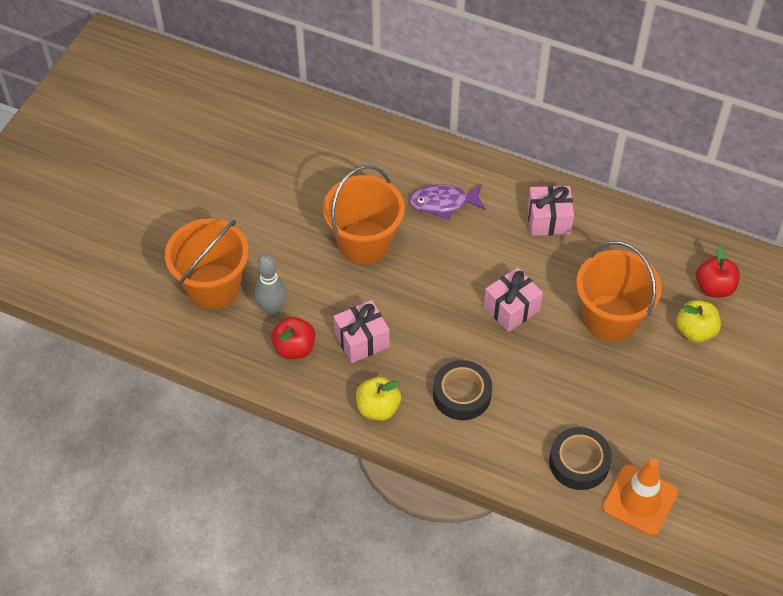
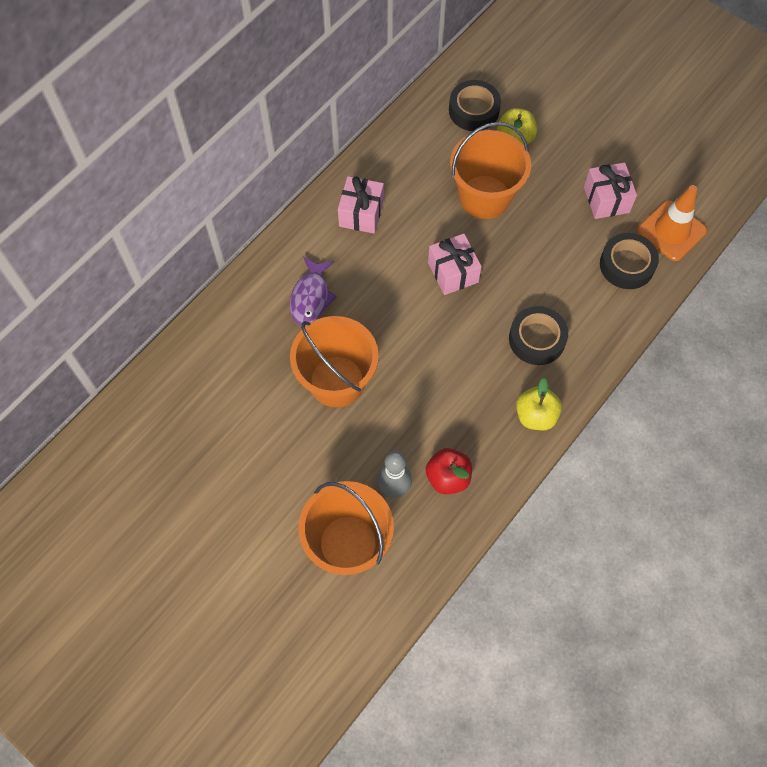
camera: 75 degrees left, 10 degrees up
(362, 340) = (454, 412): pink gift -> pink gift (606, 199)
(714, 287) = (474, 110): red apple -> black tape

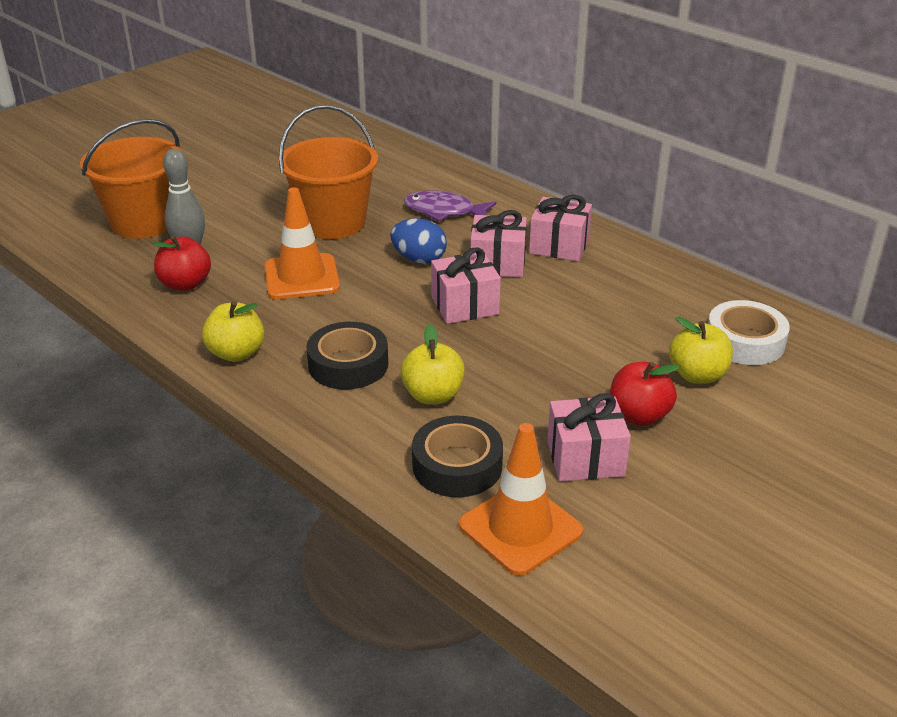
camera: 95 degrees right, 30 degrees down
(391, 254) = (497, 263): none -> pink gift
(391, 309) = (419, 259): none -> blue egg
(427, 390) = (301, 277): none -> orange traffic cone
(474, 110) = (745, 341): black tape -> white tape
(484, 197) = (587, 339): orange bucket -> none
(561, 171) = (639, 415): none -> red apple
(561, 284) = (433, 395): none -> yellow apple

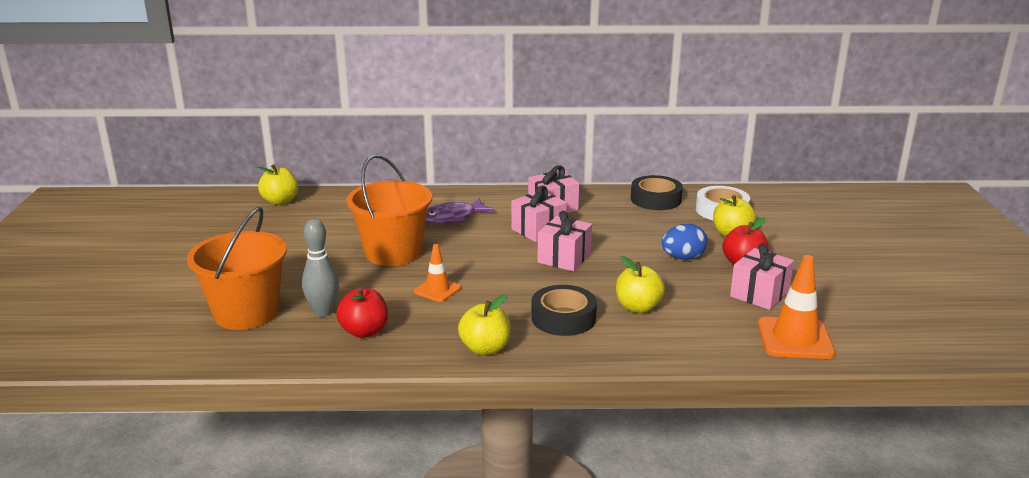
camera: 45 degrees left, 10 degrees down
(301, 277) = (437, 290): orange traffic cone -> orange traffic cone, size x0.60
(337, 130) = (280, 201): none -> yellow apple
(419, 259) = (489, 248): blue egg -> blue egg (683, 258)
(457, 465) = (715, 330): black tape -> black tape (655, 199)

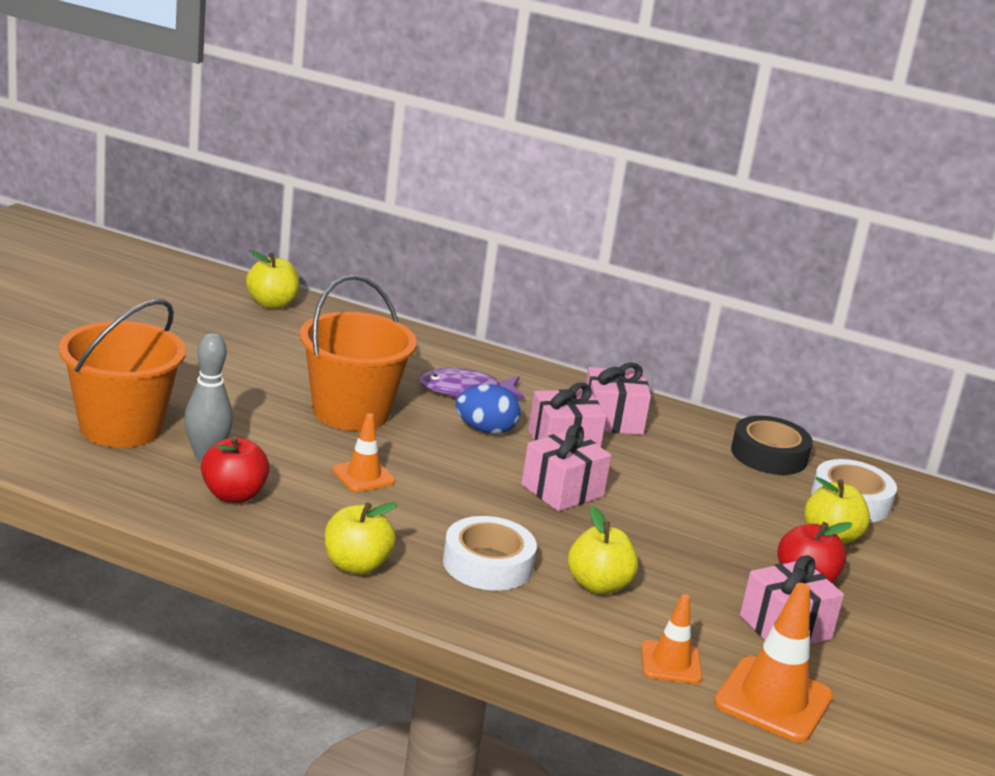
camera: 20 degrees right, 0 degrees up
(563, 318) = (487, 564): black tape -> white tape
(683, 258) = (726, 544): blue egg -> blue egg (485, 430)
(721, 338) = (671, 663): none -> orange traffic cone

